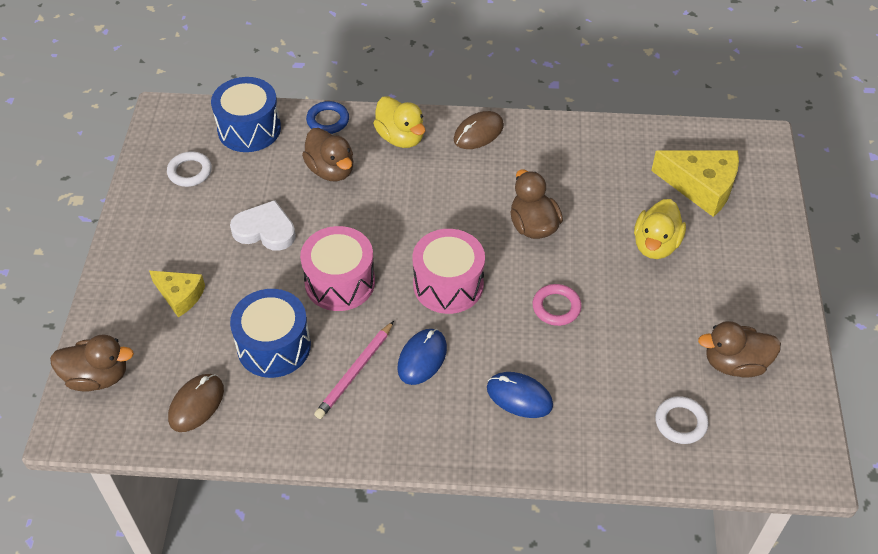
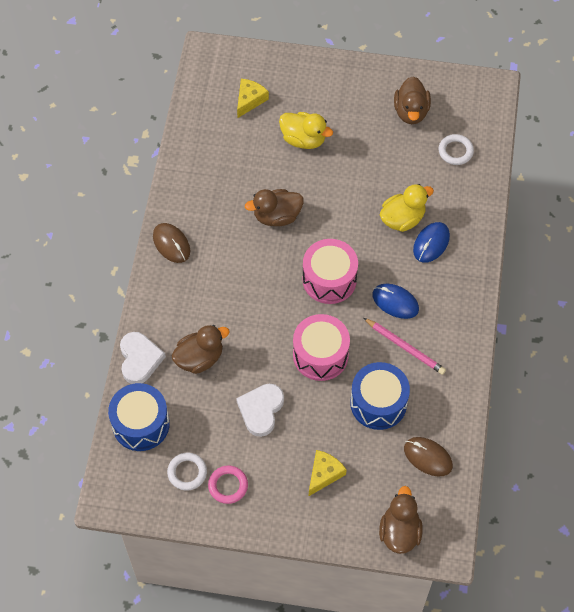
camera: 85 degrees left, 10 degrees up
(328, 120) = (139, 359): blue ring -> white heart
(401, 137) = (169, 303): yellow duck -> yellow duck (402, 219)
(556, 307) = (356, 211): pink ring -> pink ring (228, 485)
(701, 186) = (249, 100): yellow cheese -> yellow cheese, size x0.61

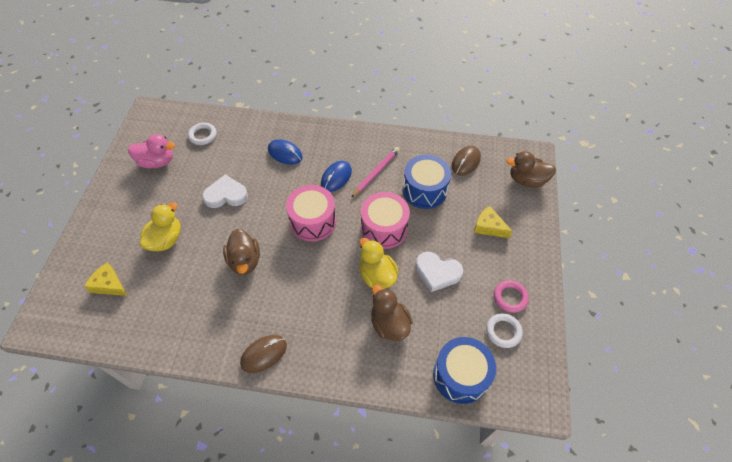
camera: 90 degrees left, 5 degrees down
(139, 359) = (392, 380): white heart -> white heart (226, 195)
(402, 219) = (260, 170): yellow duck -> yellow duck (377, 275)
(411, 112) = (157, 162): brown duck -> pink duck

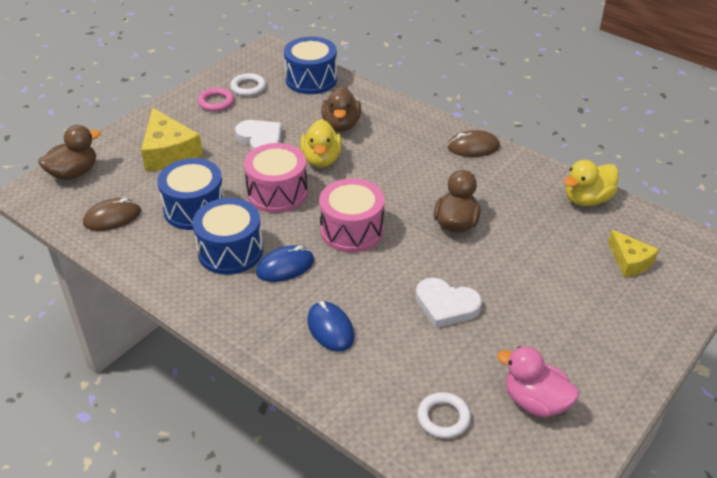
camera: 150 degrees left, 15 degrees down
(166, 239) = (547, 283): yellow duck -> yellow duck (587, 199)
(376, 172) = (230, 251): pink pencil -> blue drum
(488, 227) = (169, 152): yellow cheese -> yellow cheese, size x1.64
(526, 180) = (74, 173): brown duck -> brown duck turned 75 degrees counterclockwise

